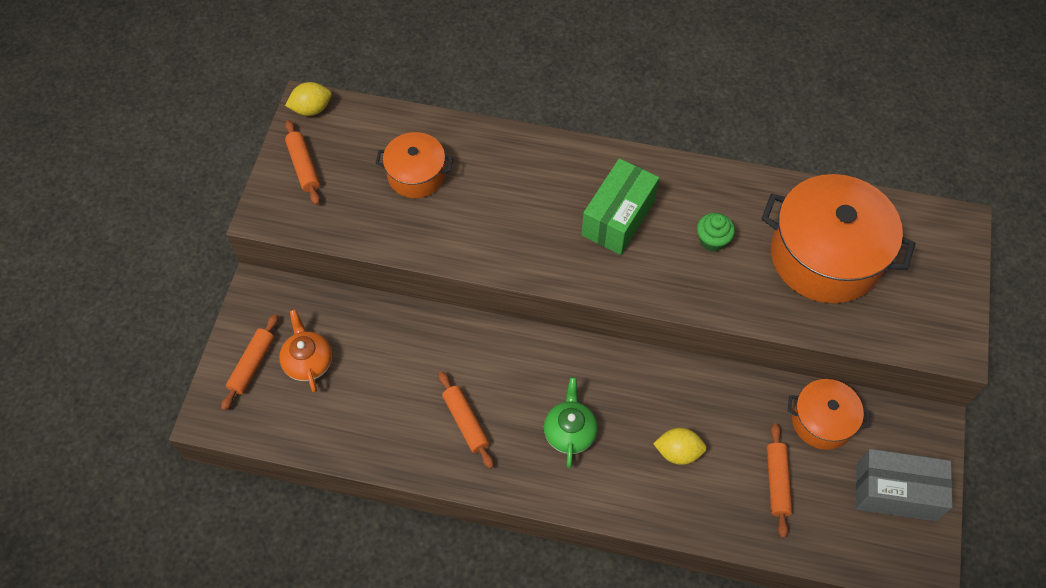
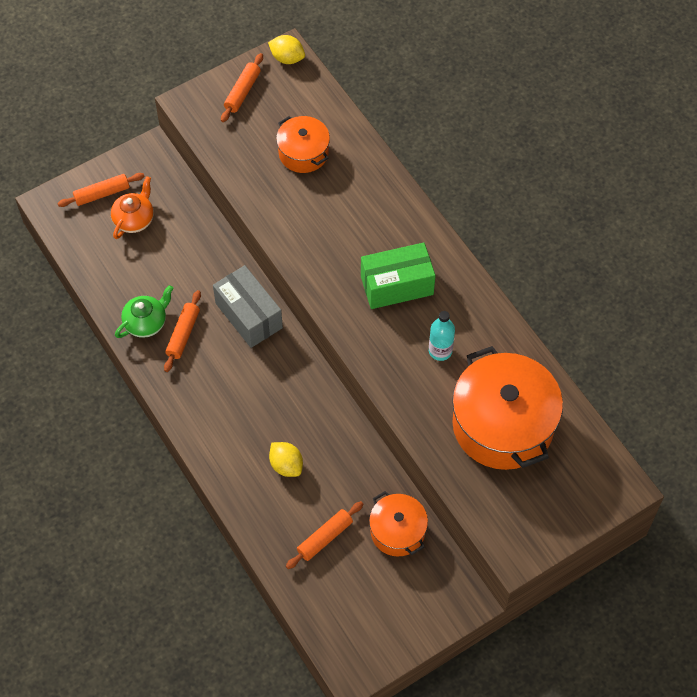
camera: 45 degrees right, 0 degrees up
(569, 432) = (236, 395): green teapot -> green teapot (146, 322)
(712, 240) = (440, 351): green cupcake -> turquoise bottle
(895, 492) = (391, 613): grey box -> grey box (248, 315)

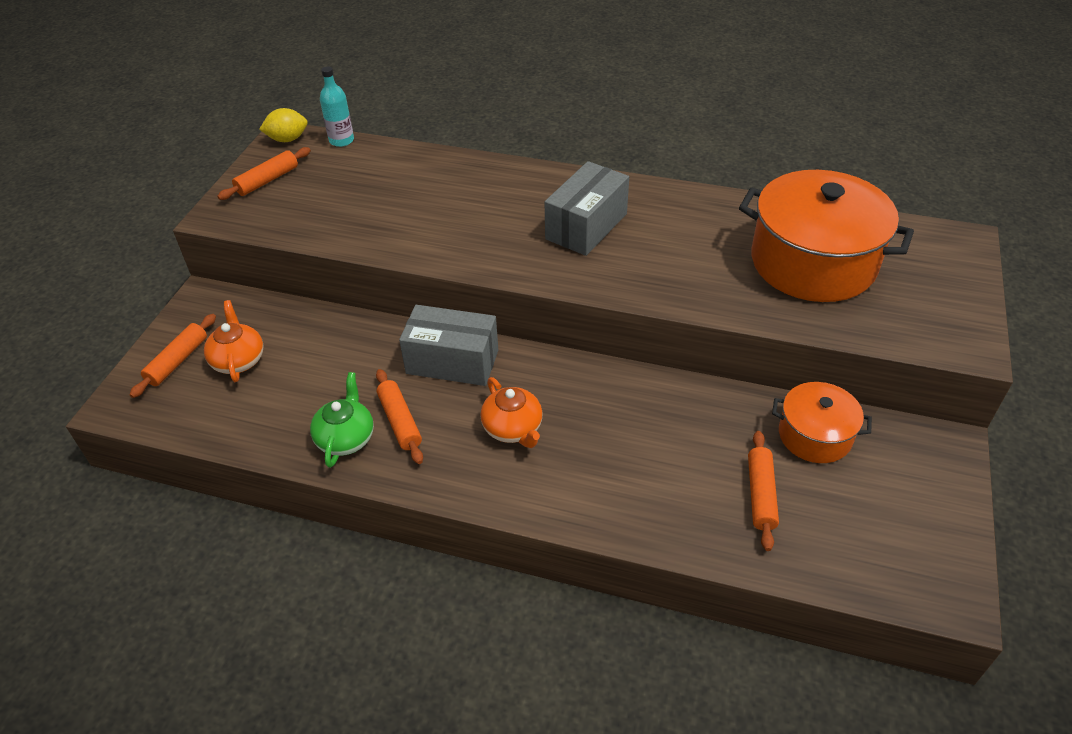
camera: 40 degrees left, 15 degrees down
(238, 389) = (513, 429): none -> orange teapot
(242, 92) = (267, 180): orange rolling pin -> orange rolling pin turned 60 degrees clockwise
(286, 465) = (642, 459): yellow lemon -> none
(303, 153) = (380, 189): orange pot -> none
(397, 285) = (586, 226): green box -> grey box
(440, 351) = (687, 246): turquoise bottle -> turquoise bottle (341, 140)

